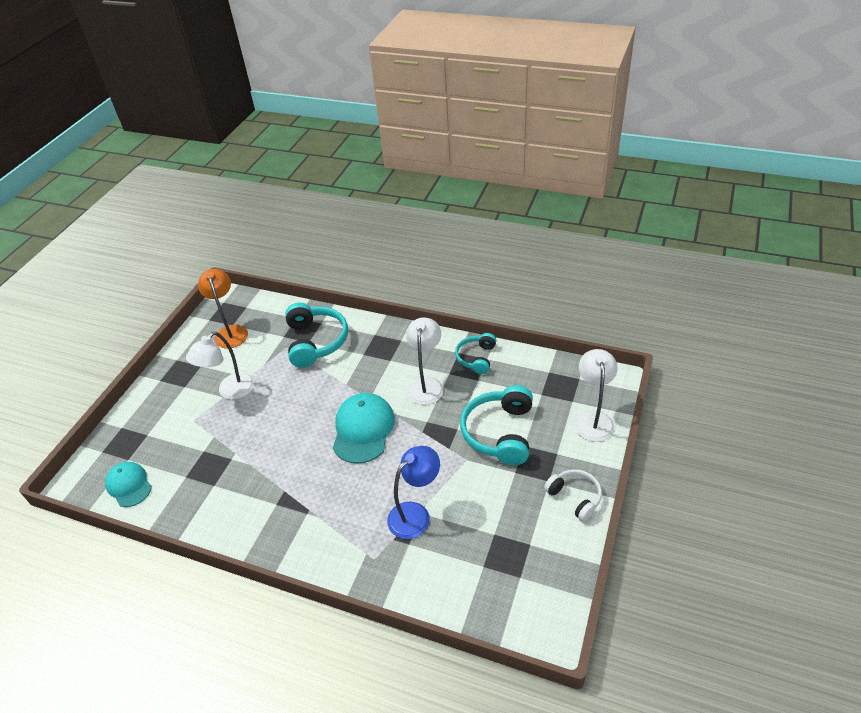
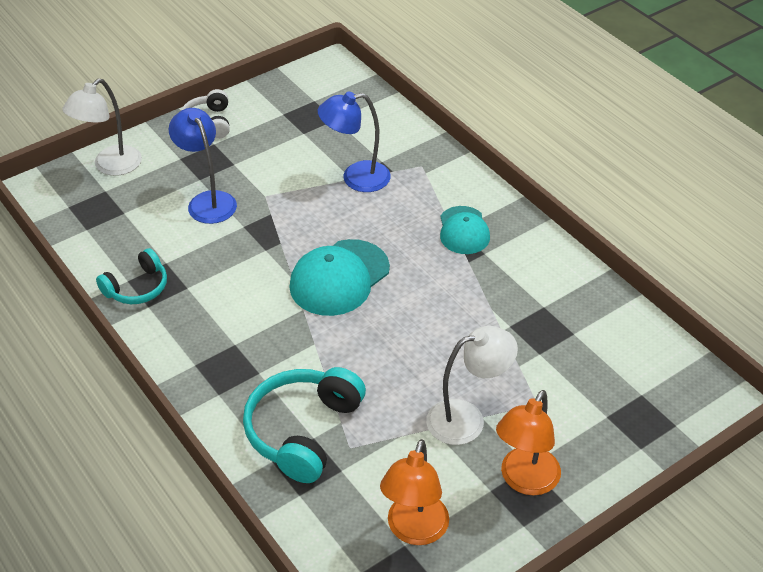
camera: 150 degrees left, 0 degrees up
(129, 485) = (647, 359): turquoise cap -> turquoise cap (463, 230)
(184, 378) = (524, 481): none -> orange lamp
(426, 384) = (225, 289): white lamp -> none
(499, 432) = (207, 201): turquoise headphones -> blue lamp

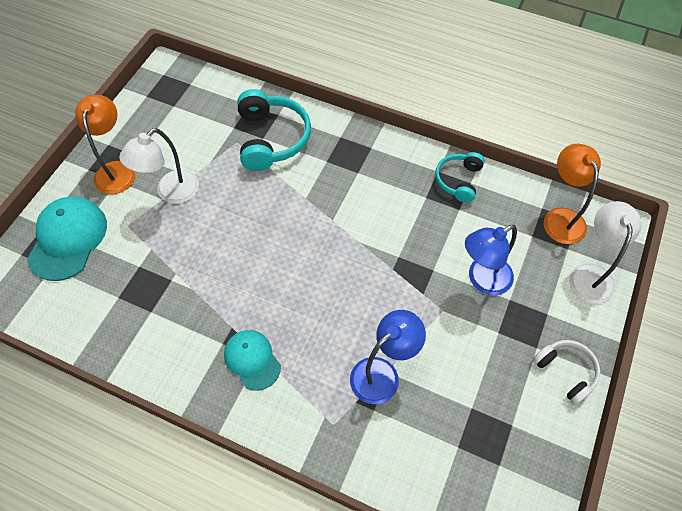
camera: 150 degrees right, 15 degrees up
(207, 201) = (482, 280): blue lamp -> blue lamp turned 120 degrees clockwise
(339, 278) = (324, 259): turquoise cap -> turquoise cap (68, 239)
(414, 531) = (171, 114): orange lamp -> orange lamp (560, 218)

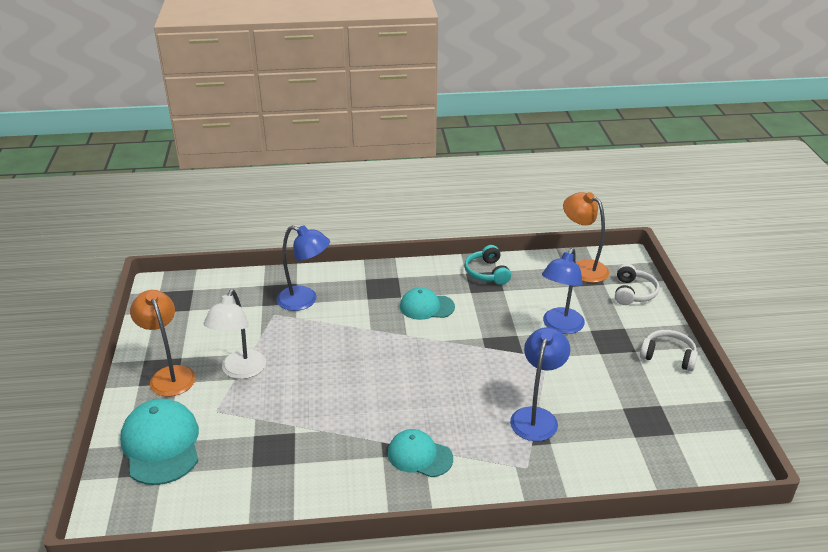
camera: 30 degrees left, 25 degrees down
(271, 138) = (305, 300): turquoise headphones -> blue lamp
(372, 195) = (426, 307): none -> turquoise cap
(590, 274) = (633, 293): white lamp -> white headphones

